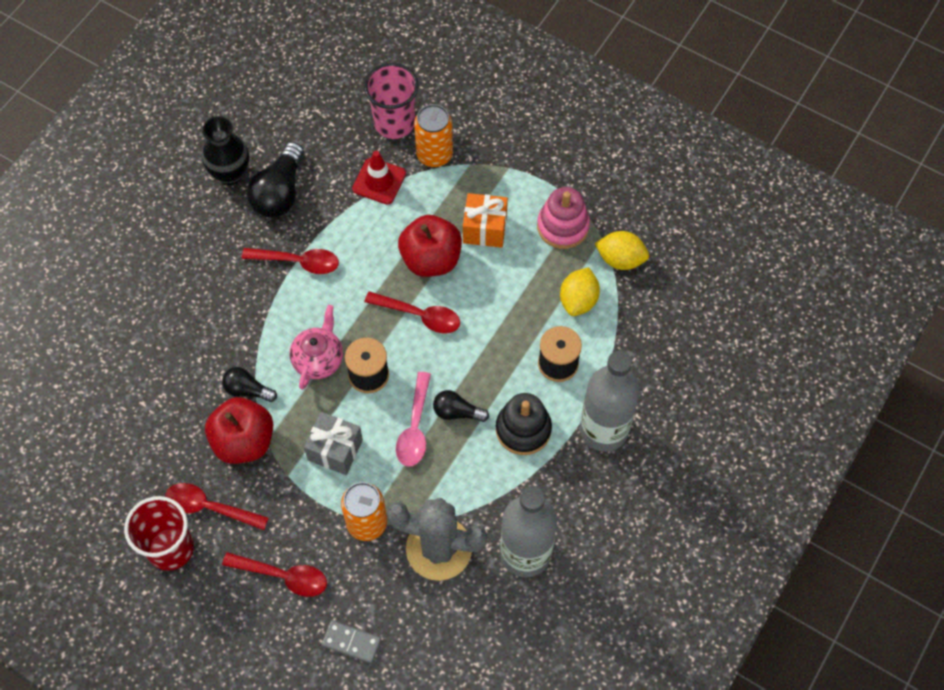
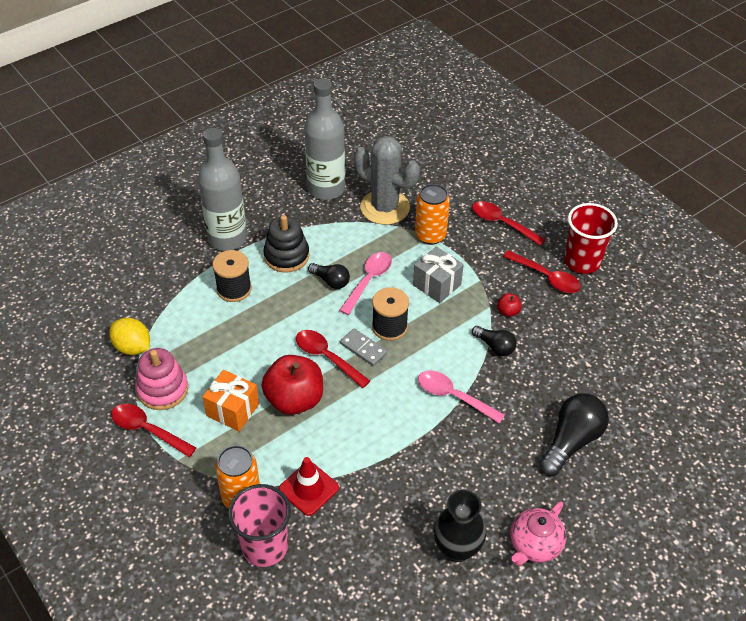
camera: 160 degrees left, 15 degrees down
(244, 441) = (508, 311): red apple -> red apple, size x0.43
(275, 316) = (453, 396): none -> pink spoon
(279, 192) = (412, 510): black light bulb -> black light bulb (571, 441)
(298, 262) = (417, 436): red spoon -> red spoon (147, 430)
(318, 359) = (427, 351): pink teapot -> pink teapot (534, 545)
(351, 642) = (466, 178): grey domino -> grey domino (363, 348)
(578, 300) = (188, 327): yellow lemon -> none

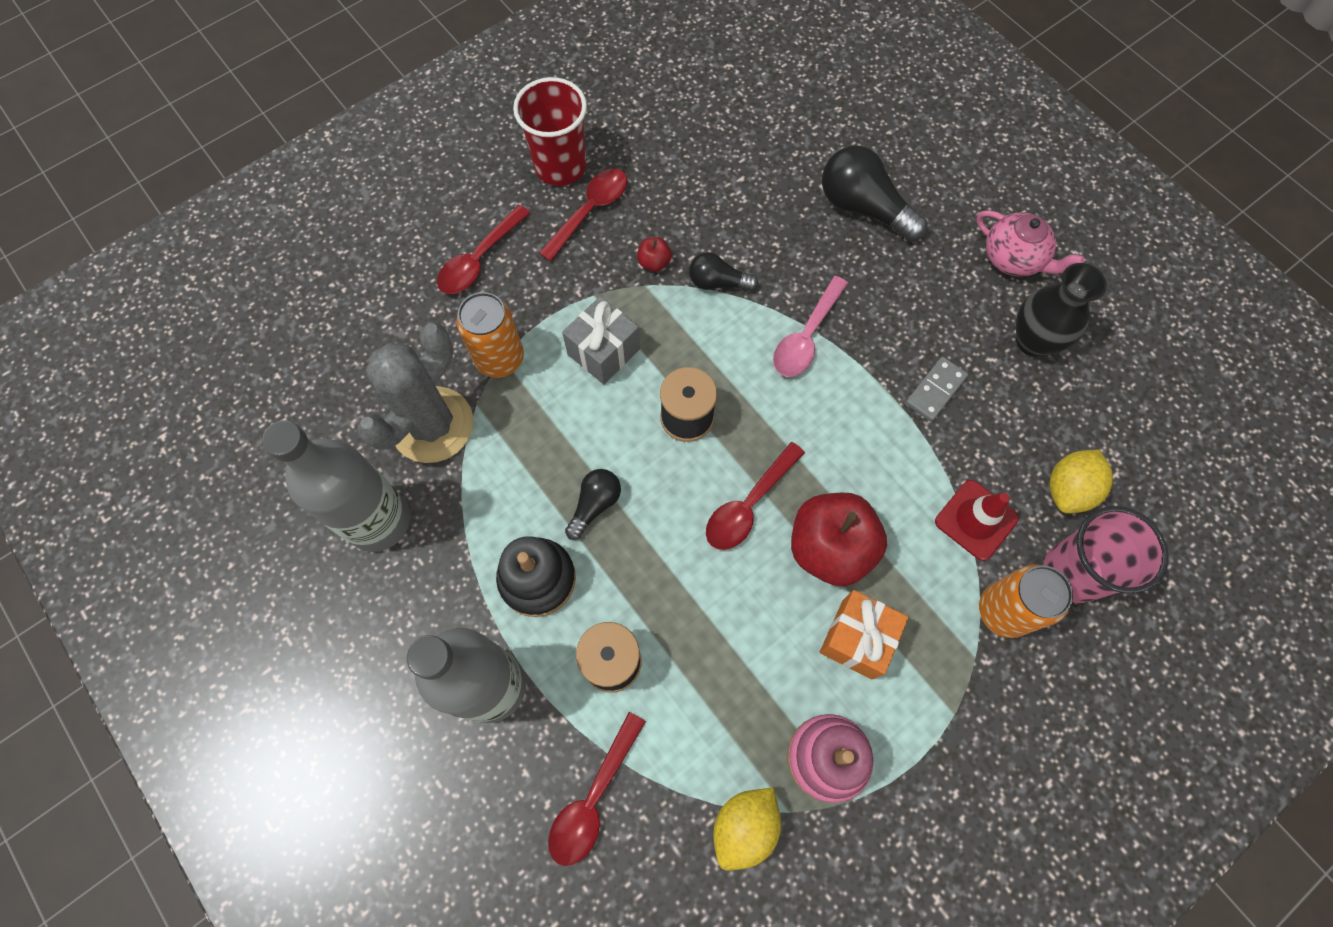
camera: 90 degrees left, 20 degrees up
(147, 430) = (907, 771): red spoon -> red spoon (593, 798)
(329, 554) = (1068, 489): none -> yellow lemon
(363, 348) = (729, 453): grey domino -> grey domino (935, 390)
(368, 281) = (595, 448): pink spoon -> none
(495, 346) = (717, 282): black light bulb -> black light bulb turned 120 degrees counterclockwise

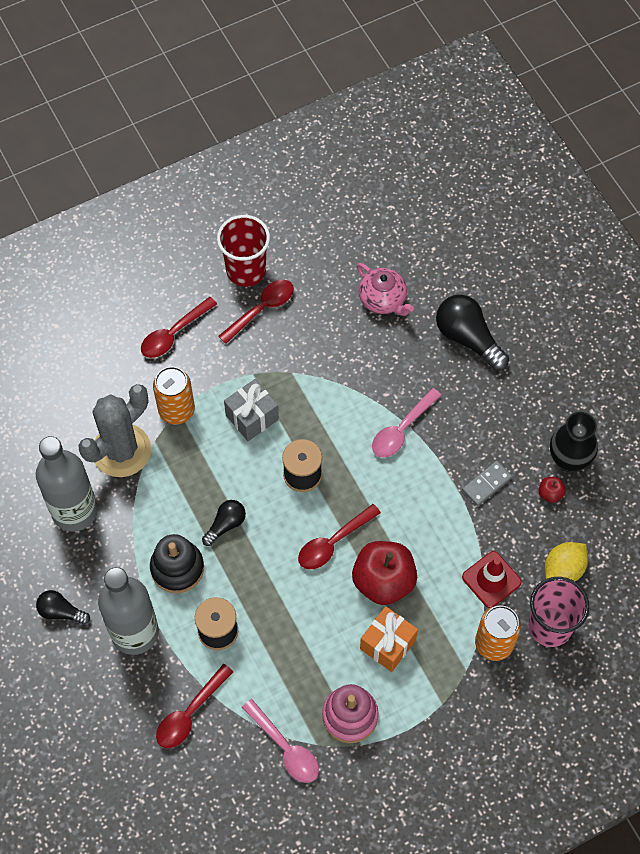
camera: 10 degrees right, 5 degrees down
(654, 262) = (302, 356): red apple -> red apple (550, 493)
(717, 282) = (345, 379): black light bulb -> black light bulb (61, 612)
(744, 826) = (285, 747): yellow lemon -> pink spoon
(1013, 258) = (571, 395): pink teapot -> pink teapot (383, 300)

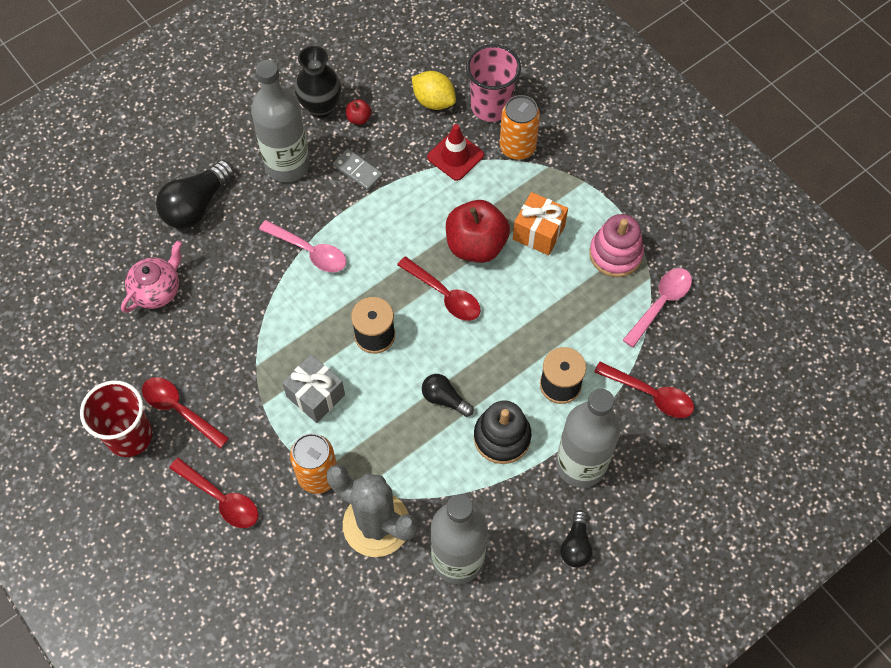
camera: 100 degrees left, 0 degrees up
(503, 421) = (287, 165): none -> grey bottle

